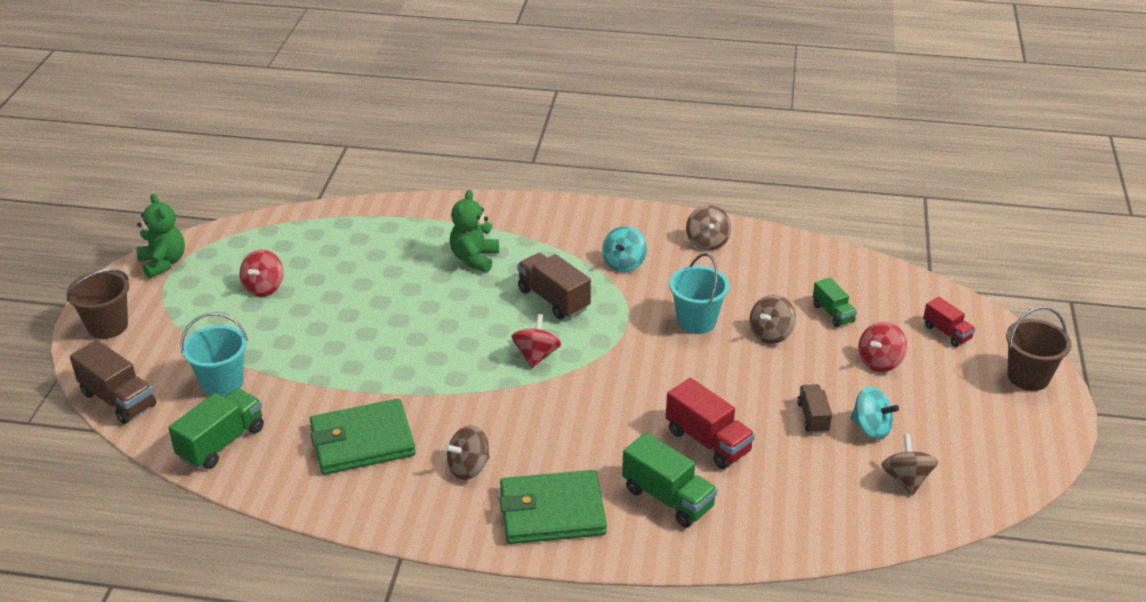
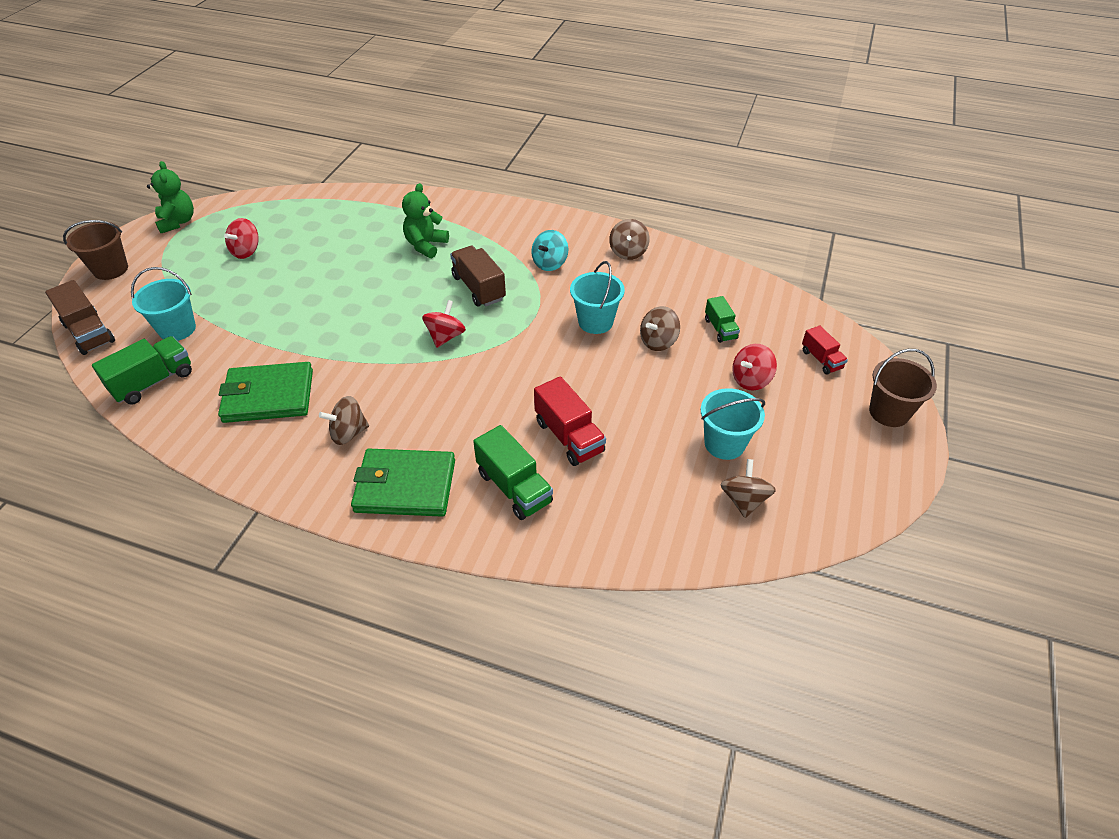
camera: 10 degrees right, 10 degrees up
(813, 417) = (673, 426): brown truck -> none
(871, 428) = (724, 444): turquoise spinning top -> turquoise bucket

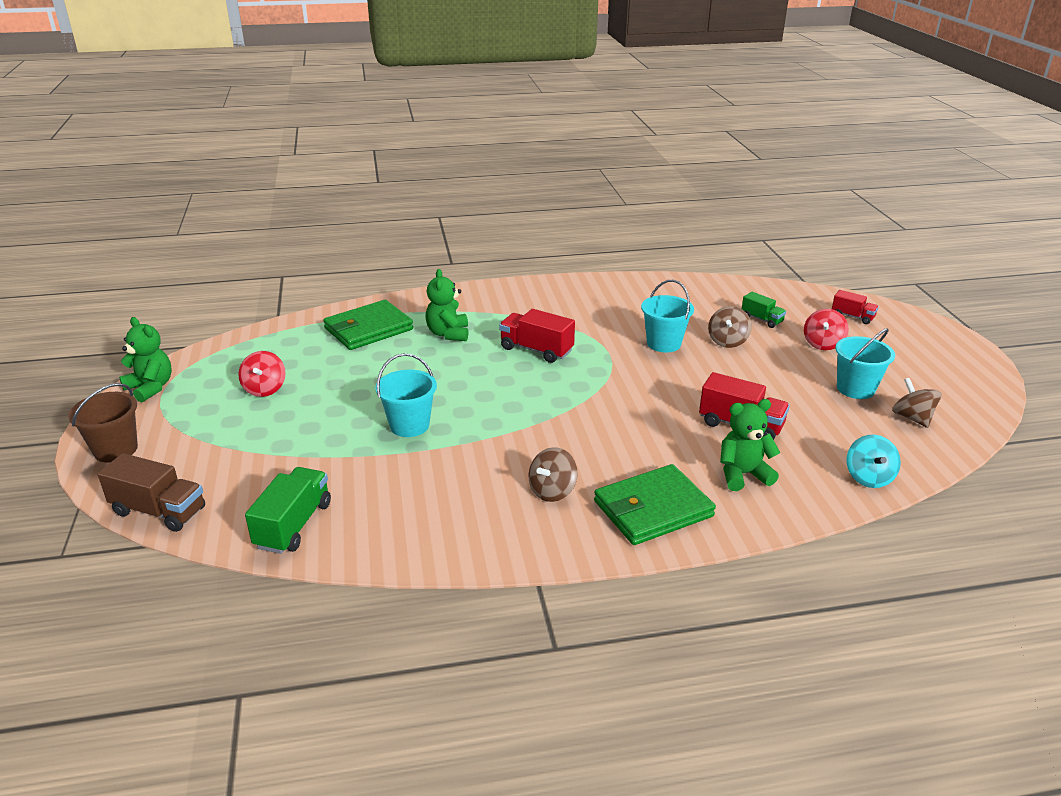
camera: 30 degrees left, 15 degrees down
(177, 329) = (265, 473): turquoise bucket -> turquoise bucket (409, 425)
(268, 396) = (437, 492): green wallet -> green wallet (368, 329)
(445, 336) = (551, 392): red spinning top -> none
(478, 288) = (536, 350): brown truck -> red truck
(514, 487) = (742, 474): green truck -> green teddy bear
(550, 263) = (576, 316): turquoise spinning top -> turquoise spinning top (868, 477)
(628, 252) = (630, 291): brown spinning top -> none
(889, 412) = (932, 333): brown bucket -> none

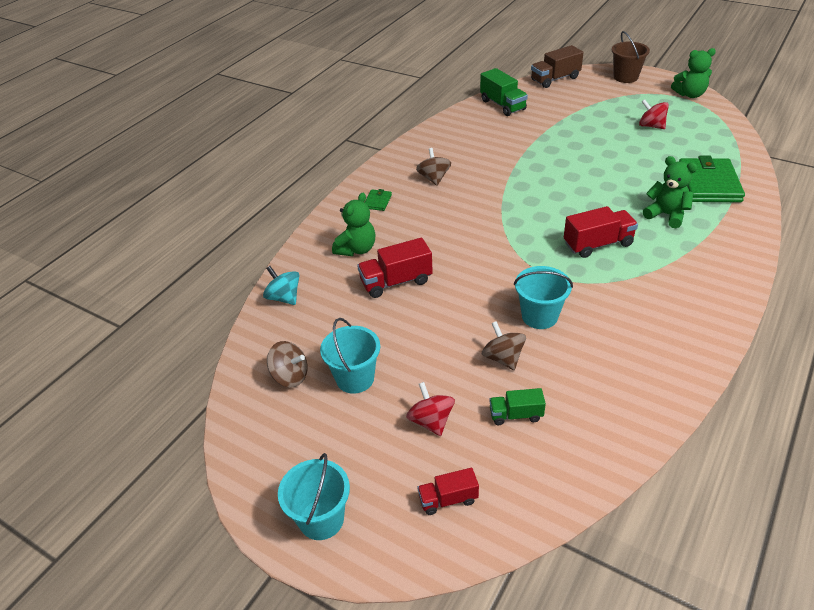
camera: 135 degrees right, 10 degrees up
(409, 425) = (553, 158): turquoise bucket -> turquoise bucket (321, 519)
(653, 509) = (377, 201): green wallet -> green wallet, size x0.44

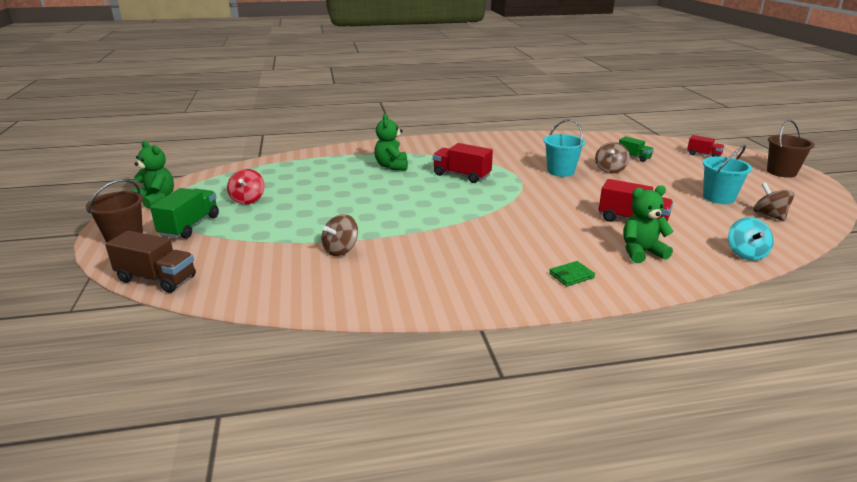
camera: 135 degrees left, 15 degrees down
(321, 519) = (781, 172): turquoise bucket -> brown bucket
(431, 421) = (685, 171): red spinning top -> none
(434, 178) = (485, 264): brown spinning top -> brown spinning top (341, 250)
(502, 105) = (270, 288): green truck -> green truck (190, 226)
(708, 184) = (329, 164): green wallet -> none

